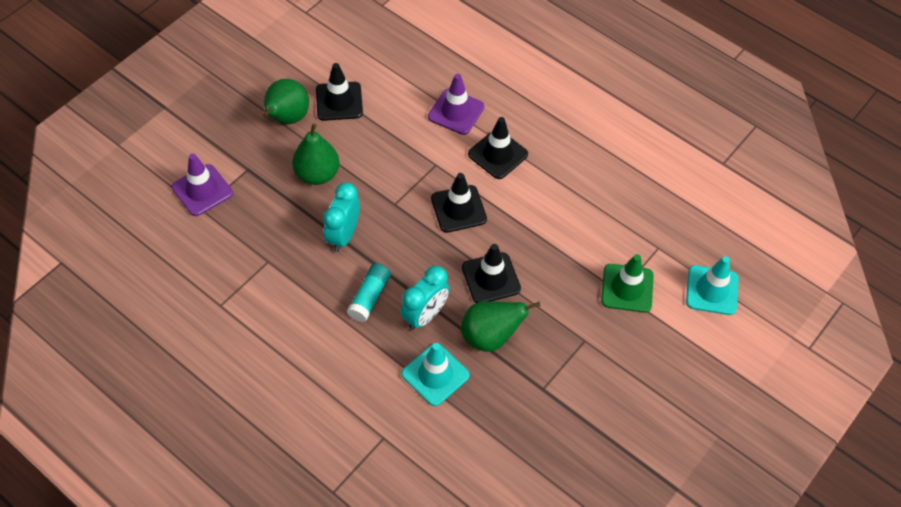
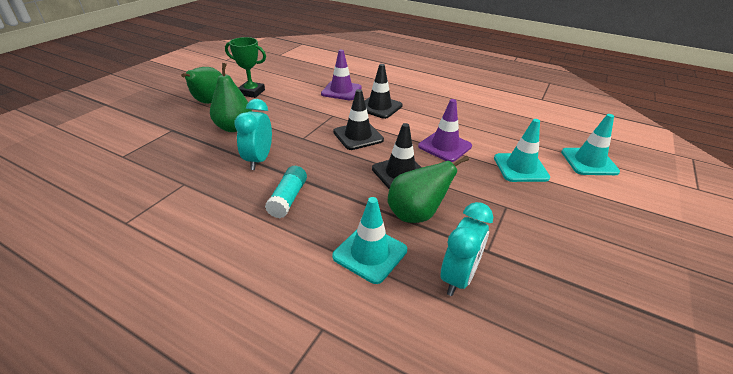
camera: 10 degrees left, 20 degrees down
(202, 190) = (126, 145): purple traffic cone -> purple traffic cone (444, 146)
(339, 101) = (251, 92): black traffic cone -> green trophy
(425, 315) = (346, 206): turquoise clock -> turquoise clock (458, 277)
(627, 288) = (520, 168): green traffic cone -> turquoise traffic cone

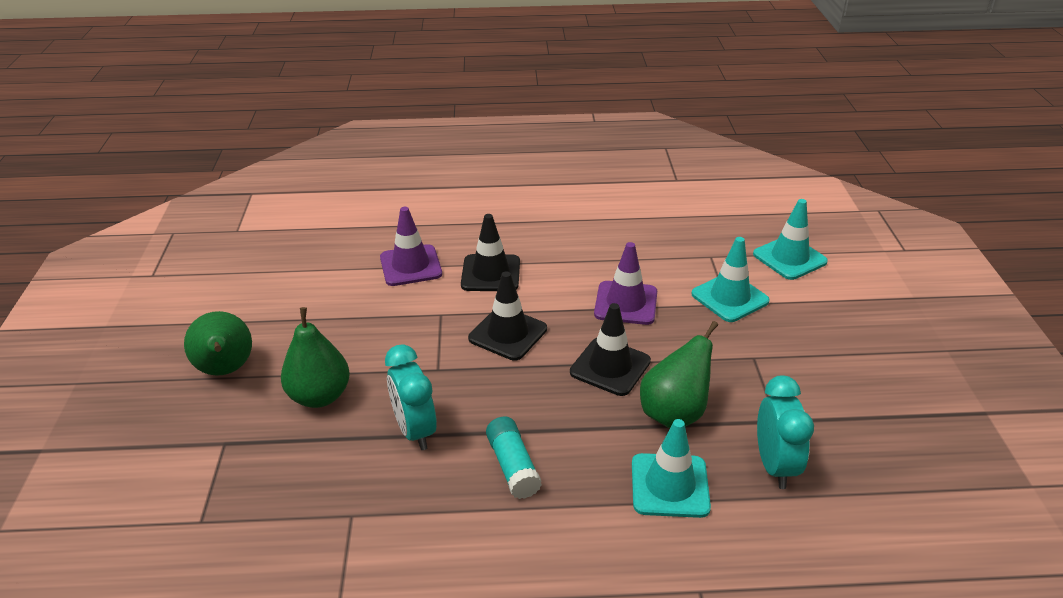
camera: 30 degrees left, 0 degrees up
(251, 92) = (274, 323): green trophy -> none

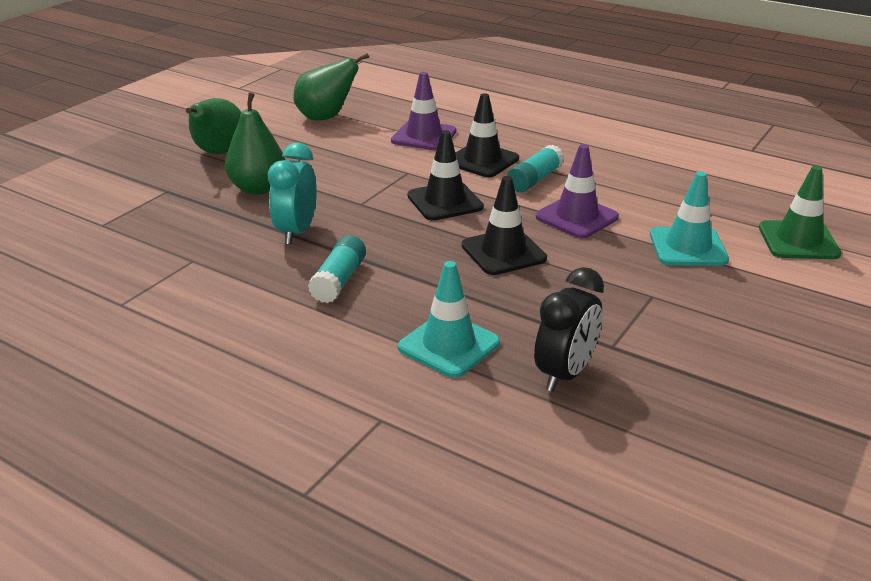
camera: 35 degrees right, 5 degrees down
(554, 277) = (534, 180): none -> turquoise glue stick
(674, 413) = (519, 303): green pear -> green pear (326, 117)
(774, 465) = (565, 374): turquoise clock -> black clock
(789, 258) = (798, 241): turquoise traffic cone -> green traffic cone

